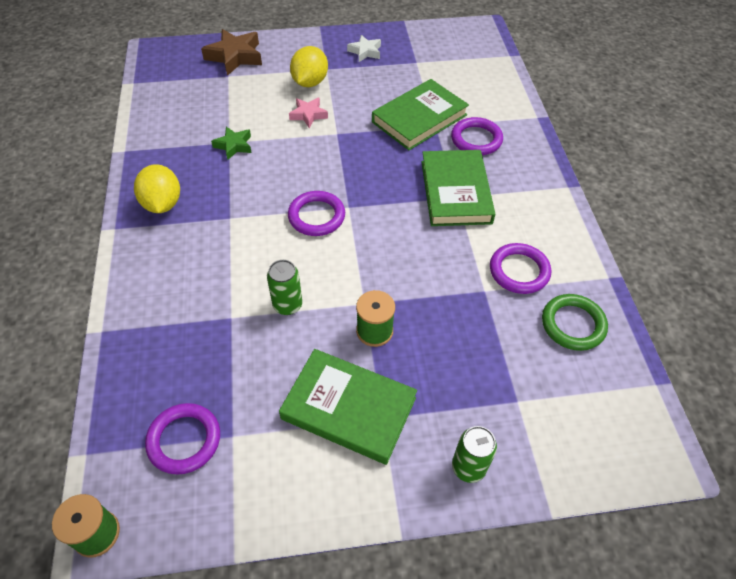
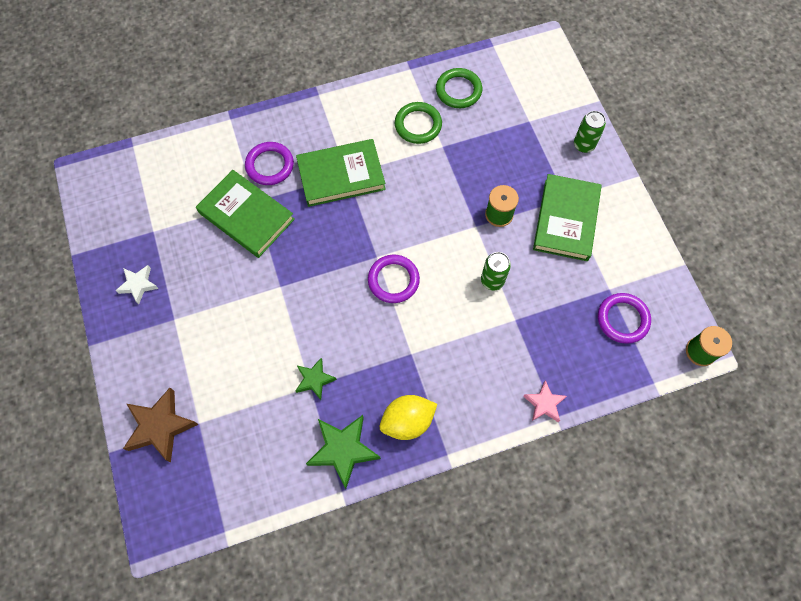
camera: 100 degrees left, 15 degrees up
(159, 156) = (343, 450): none -> green star
(308, 115) = (256, 319): pink star -> pink star (544, 403)
(310, 82) = (201, 330): yellow lemon -> none
(519, 271) = (418, 125): purple ring -> green ring

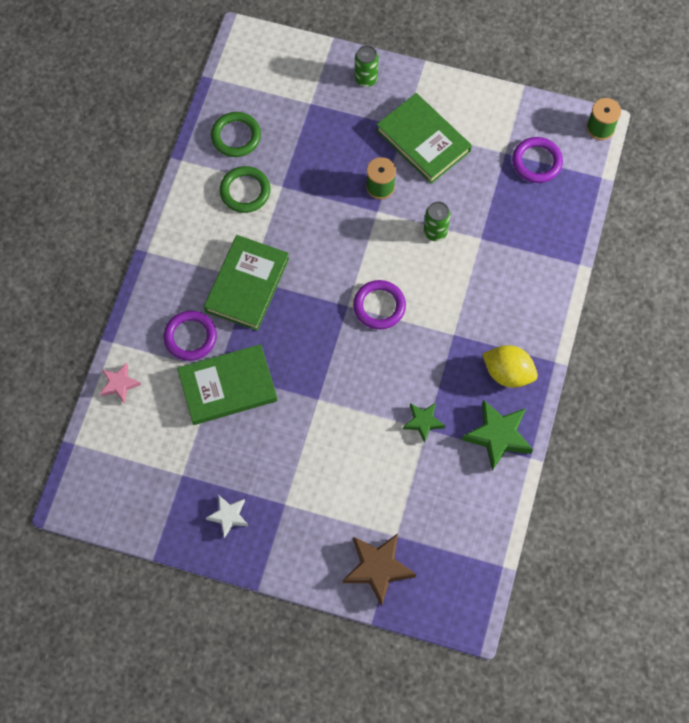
camera: 55 degrees left, 0 degrees up
(407, 421) = (508, 373): yellow lemon -> yellow lemon turned 75 degrees counterclockwise
(544, 403) = (563, 265): pink star -> pink star (119, 384)

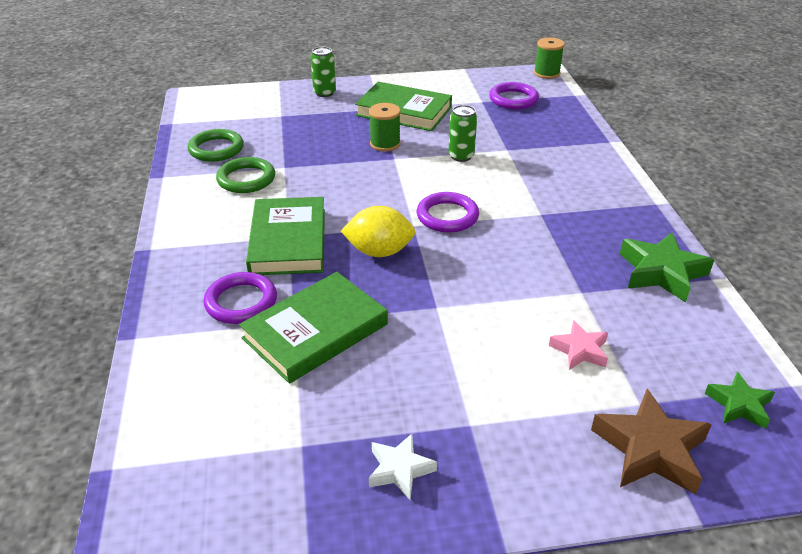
camera: 25 degrees left, 30 degrees down
(119, 384) = (161, 376): pink star -> pink star (580, 350)
(423, 422) = (572, 287): green star -> green star (739, 405)
(508, 373) = (621, 224): yellow lemon -> yellow lemon (379, 252)

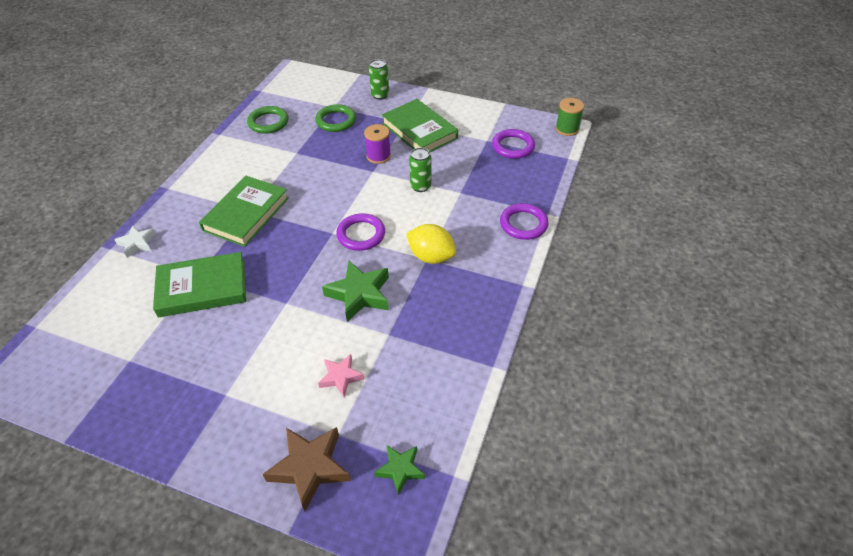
camera: 30 degrees right, 10 degrees up
(241, 302) = (182, 248): purple ring -> purple ring (523, 224)
(246, 179) = (265, 154): green ring -> green ring (336, 121)
(379, 252) = (291, 245): yellow lemon -> yellow lemon (431, 256)
(385, 144) = (378, 156): green spool -> purple spool
(400, 469) = (162, 402): white star -> white star (137, 243)
(661, 272) = (461, 344): green star -> green star (359, 294)

